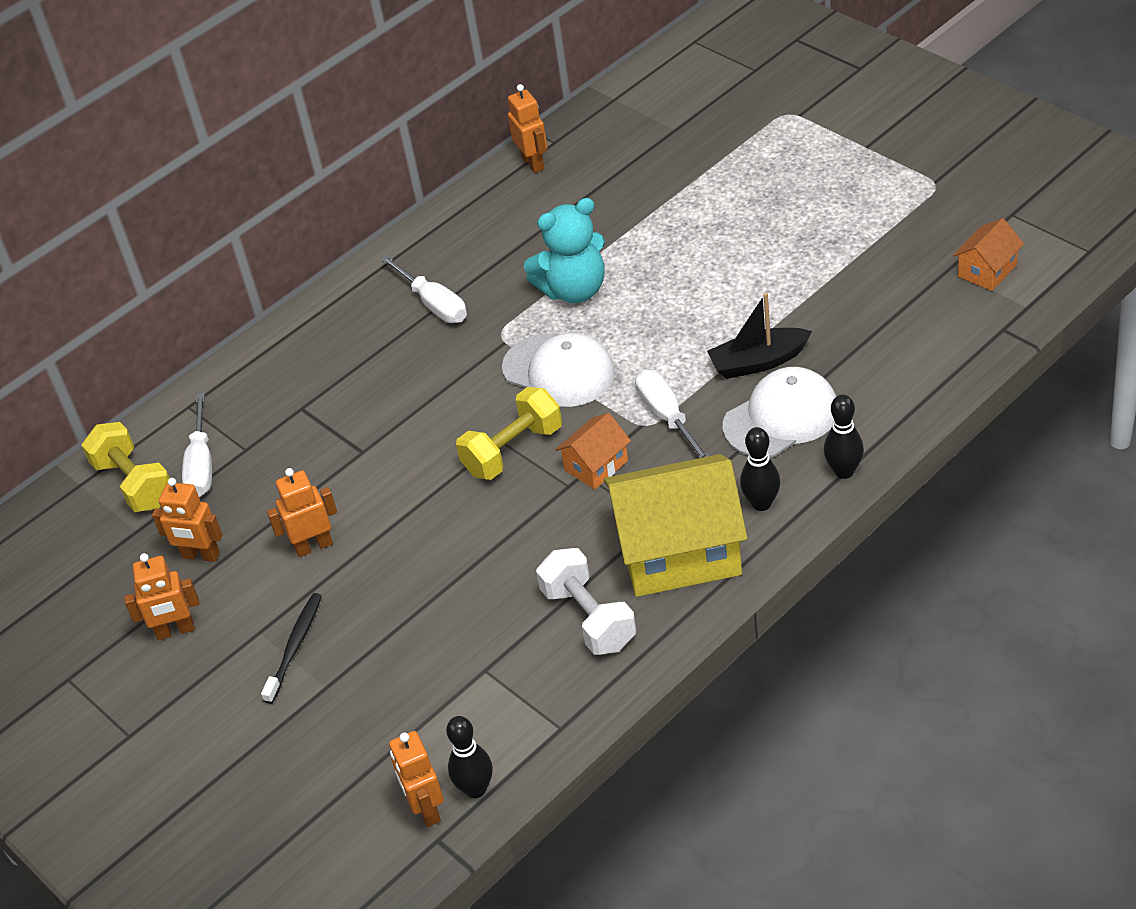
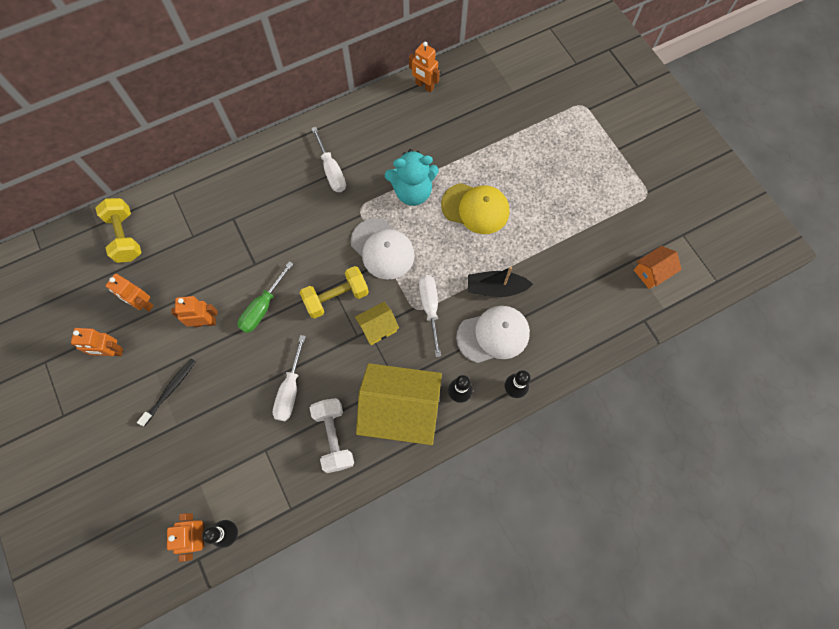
camera: 10 degrees right, 25 degrees up
(201, 465) = (165, 238): white screwdriver -> white screwdriver (290, 390)
(399, 500) = (262, 308): none -> green screwdriver
(533, 163) = (424, 86): orange robot -> orange robot turned 135 degrees clockwise
(596, 465) = (378, 328): orange house -> yellow house
(681, 279) = (475, 208): none -> yellow cap

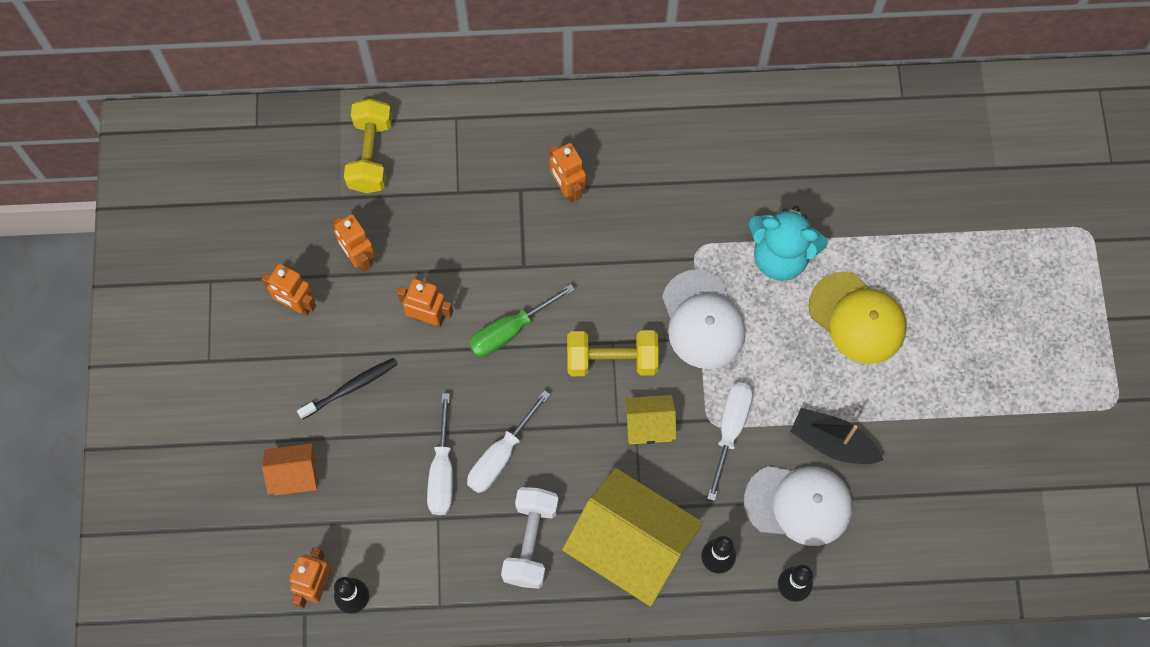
camera: 25 degrees right, 0 degrees up
(332, 171) = (681, 178): white screwdriver -> white screwdriver (442, 472)
(424, 86) = (868, 105): orange robot -> orange robot (567, 188)
(652, 272) = (1063, 517): orange house -> orange house (294, 474)

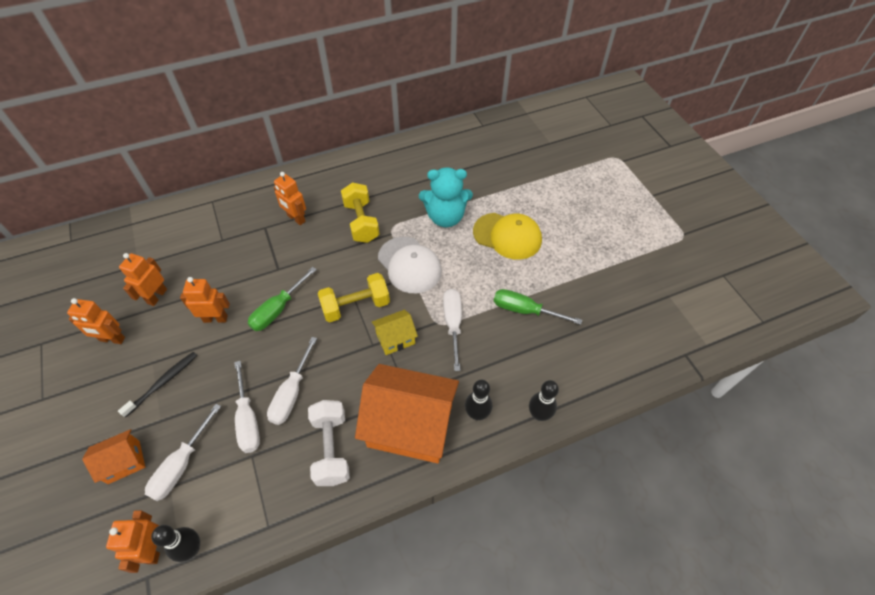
camera: 20 degrees left, 15 degrees down
(357, 502) = (181, 465): none -> white screwdriver
(359, 257) = (157, 296): orange robot -> orange robot turned 75 degrees clockwise
(371, 155) = (156, 235): yellow dumbbell -> yellow dumbbell (361, 222)
(631, 546) = (410, 425): yellow house -> orange house
(798, 504) = (519, 356): white cap -> none
(832, 442) = (524, 310): black boat -> green screwdriver

